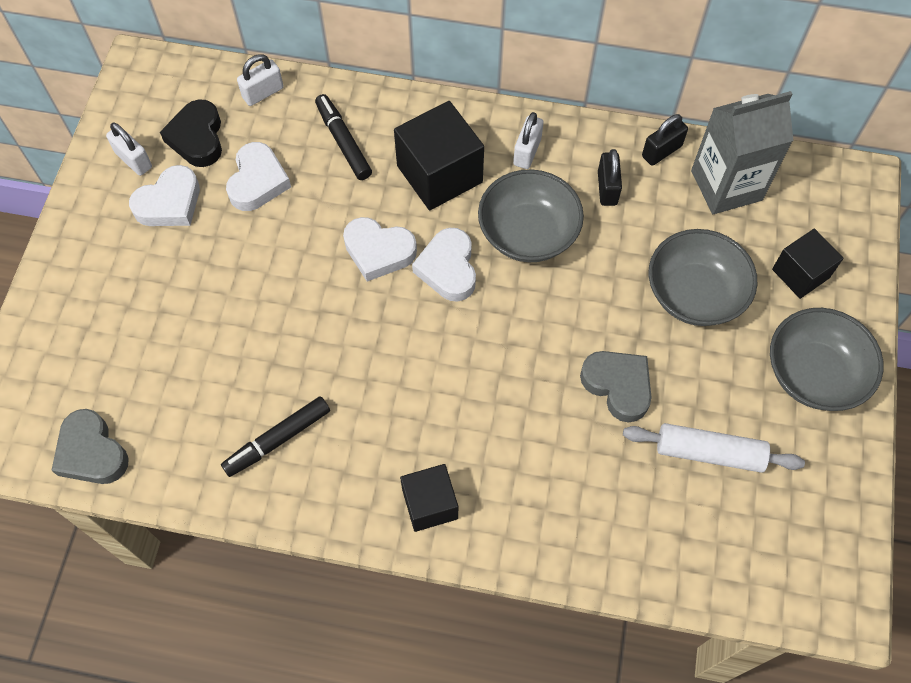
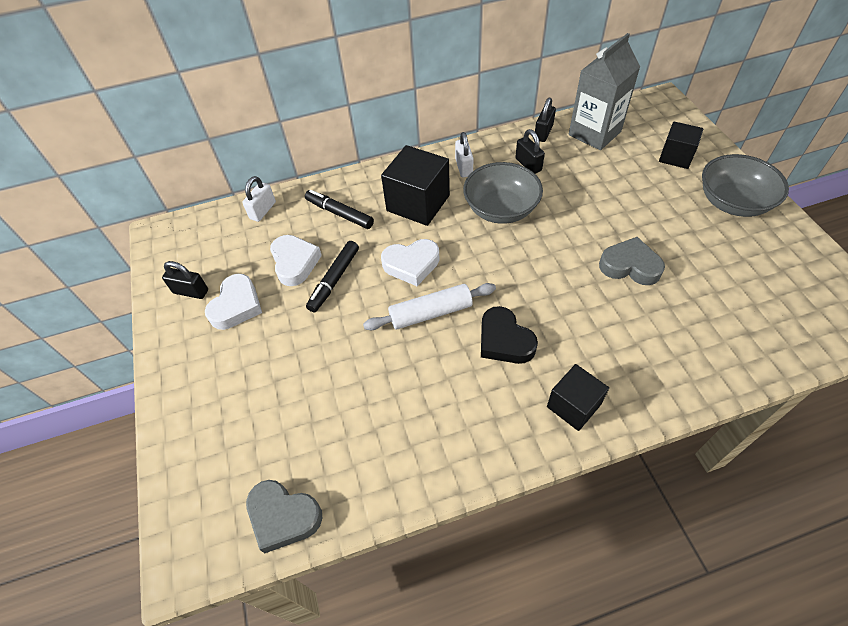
camera: 25 degrees left, 10 degrees down
(134, 160) = (191, 291): white padlock -> black padlock
(197, 138) = (232, 257): black heart -> black heart (504, 340)
(278, 439) = (429, 423): black marker -> black marker (334, 280)
(448, 268) = (466, 252): white heart -> none
(694, 293) = (628, 194): grey bowl -> none
(709, 452) = (718, 275): white rolling pin -> white rolling pin (431, 313)

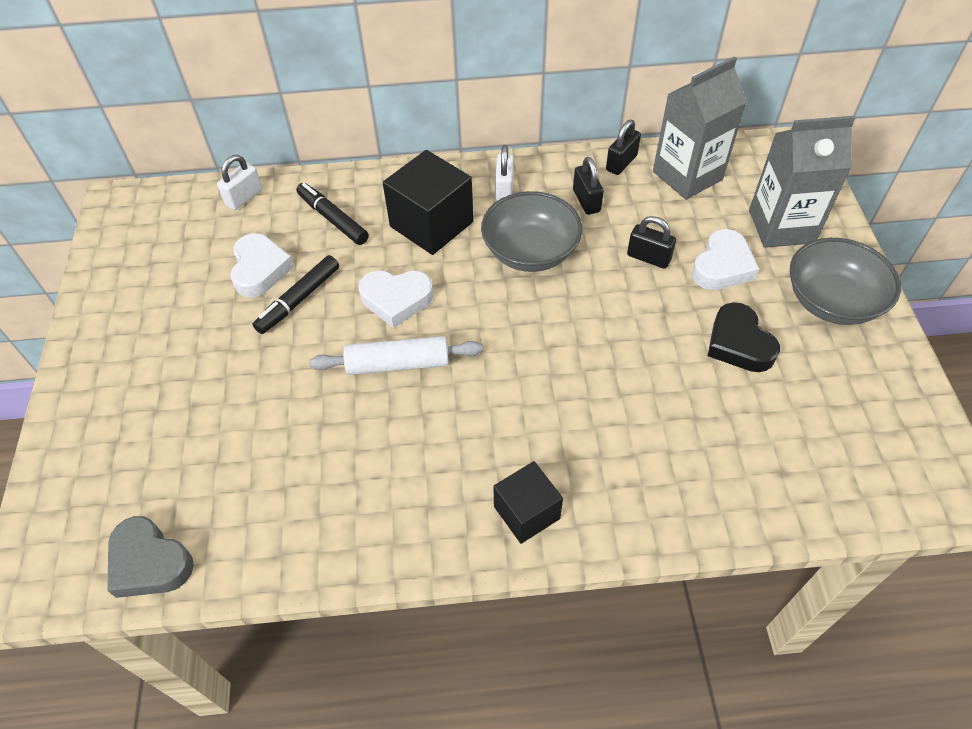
camera: 10 degrees right, 0 degrees up
(191, 291) = (130, 279): black padlock -> black padlock (648, 257)
(236, 306) = (176, 307): white heart -> white heart (722, 266)
(504, 340) = (473, 416): black heart -> black heart (739, 343)
(630, 266) = (664, 356): grey heart -> none
(676, 156) = (781, 226): black cube -> grey carton

